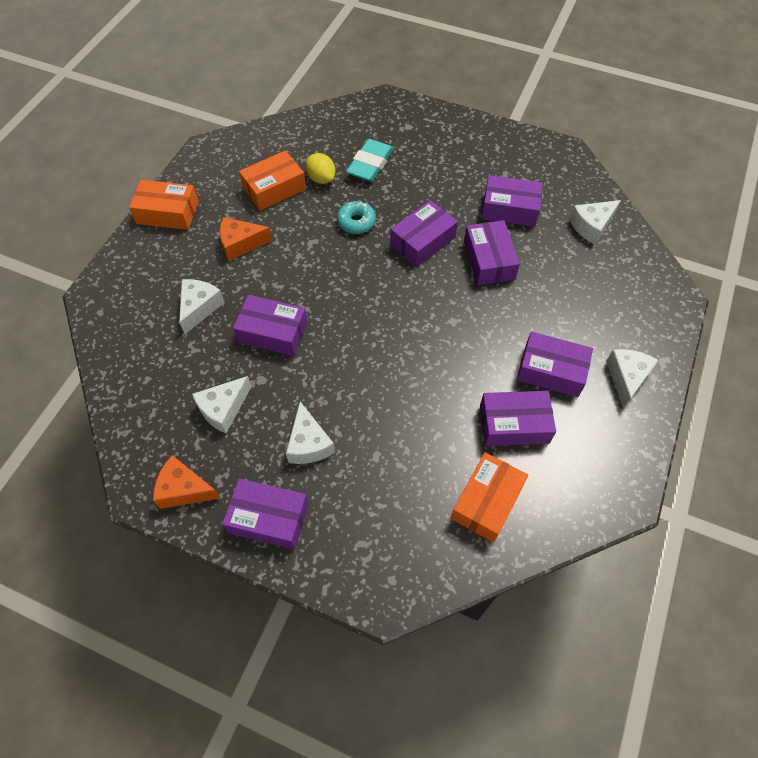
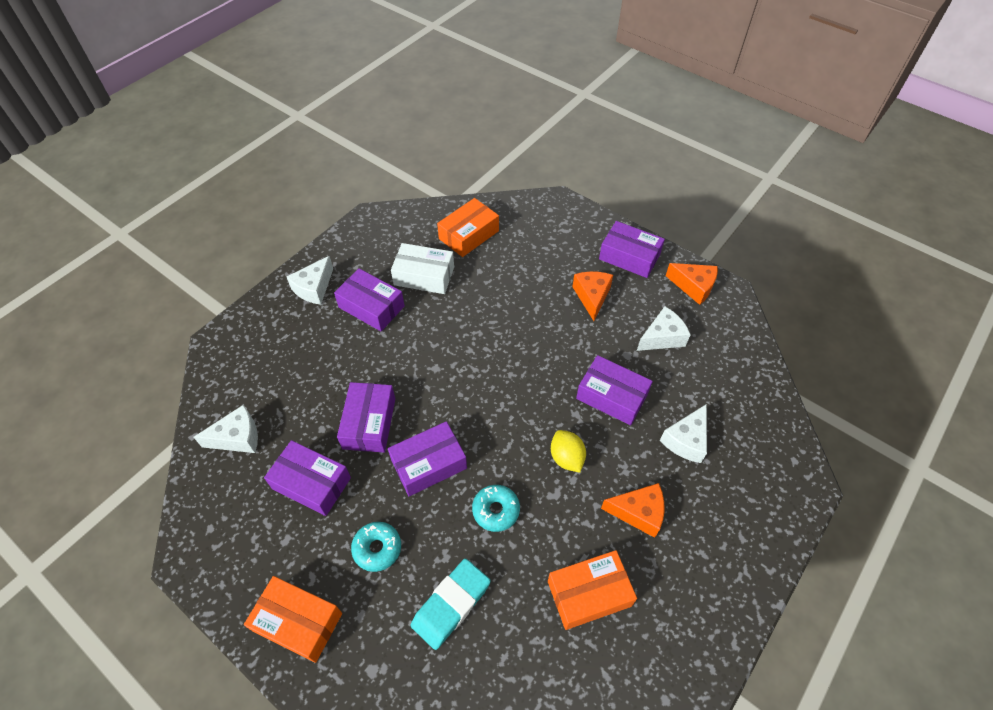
camera: 165 degrees left, 5 degrees down
(167, 213) = (732, 587): orange box -> orange box (298, 622)
(309, 443) = (592, 297): white cheese -> orange cheese
(321, 178) = (523, 595): yellow lemon -> yellow lemon (566, 458)
(436, 182) = (377, 548): none -> turquoise donut
(514, 424) = (424, 276): purple box -> white box

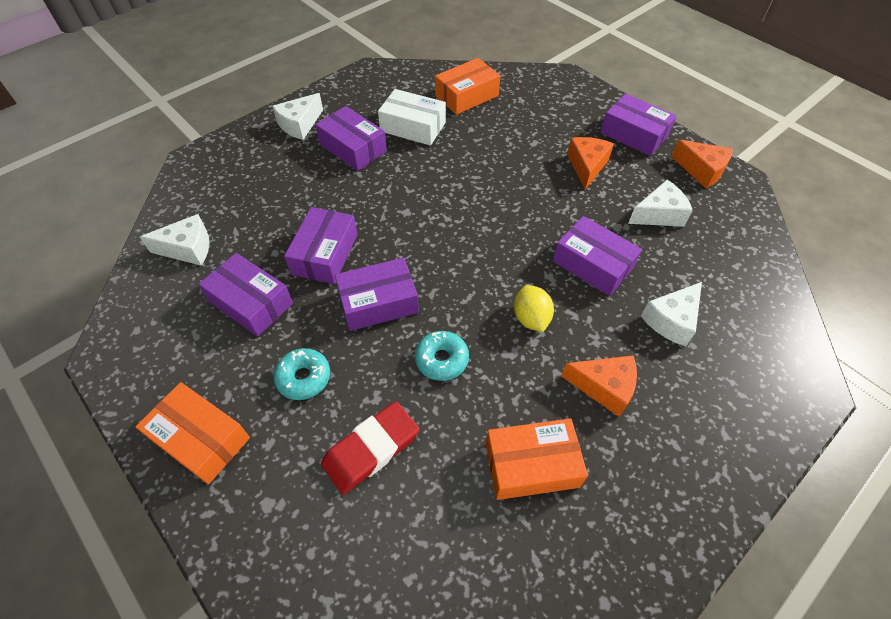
camera: 10 degrees right, 0 degrees up
(451, 605) = (371, 449): turquoise eraser -> red eraser

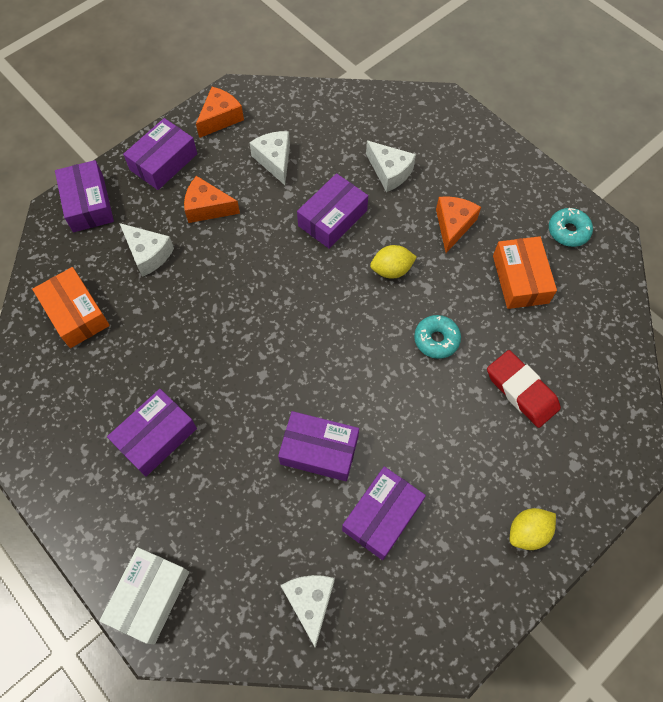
camera: 90 degrees left, 10 degrees up
(201, 438) = (528, 532): orange box -> yellow lemon
(300, 125) = (104, 506): white cheese -> white cheese (148, 254)
(304, 378) = (462, 452): turquoise donut -> turquoise donut (568, 231)
(378, 302) = (378, 394): purple box -> purple box (88, 204)
(413, 127) = (126, 372): white box -> white box (149, 597)

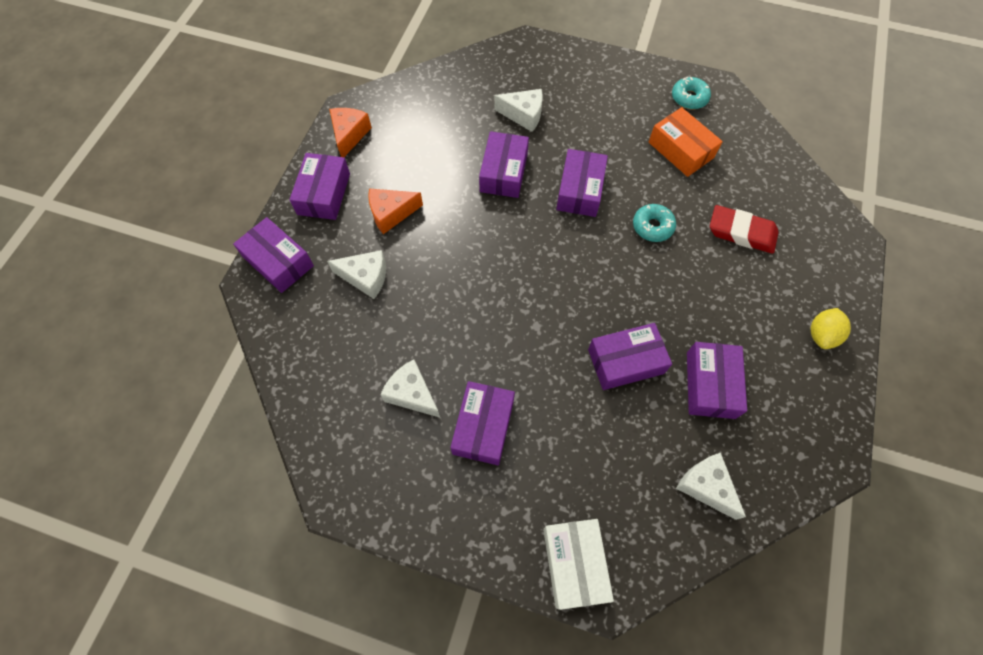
camera: 30 degrees left, 0 degrees up
(75, 313) = (334, 362): orange box -> none
(274, 160) = (422, 148): white cheese -> white cheese (412, 394)
(391, 270) = (580, 190): yellow lemon -> purple box
(453, 225) = (602, 133): orange cheese -> none

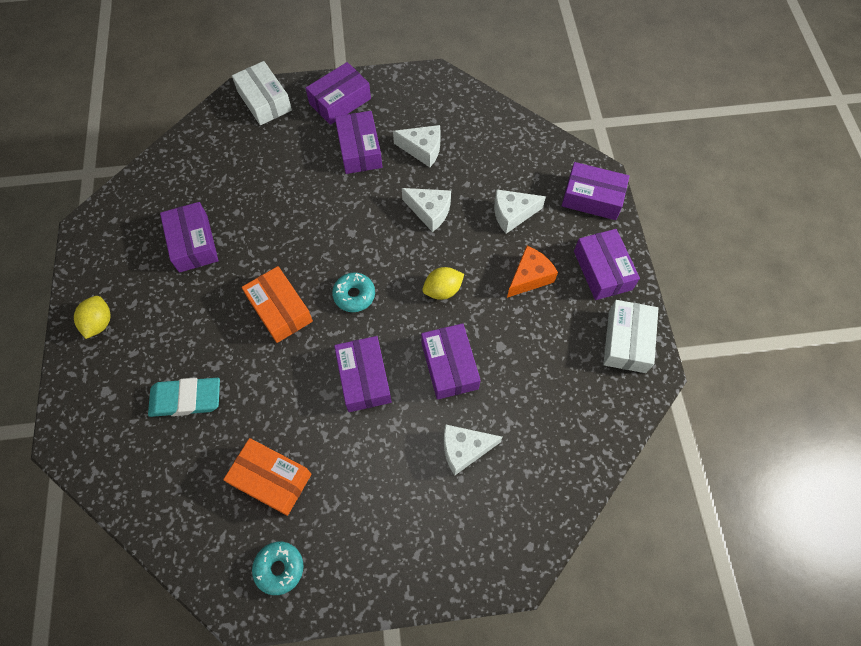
camera: 155 degrees right, 0 degrees up
(349, 135) = (627, 341): orange cheese -> white box
(475, 233) = (442, 290): none -> yellow lemon
(625, 361) = (267, 234): purple box -> purple box (340, 101)
(635, 276) = (280, 309): none -> orange box
(652, 227) = (278, 368): turquoise donut -> turquoise donut (354, 295)
(705, 486) = (184, 174): white cheese -> white cheese (430, 211)
(741, 232) = (186, 399): red eraser -> turquoise eraser

